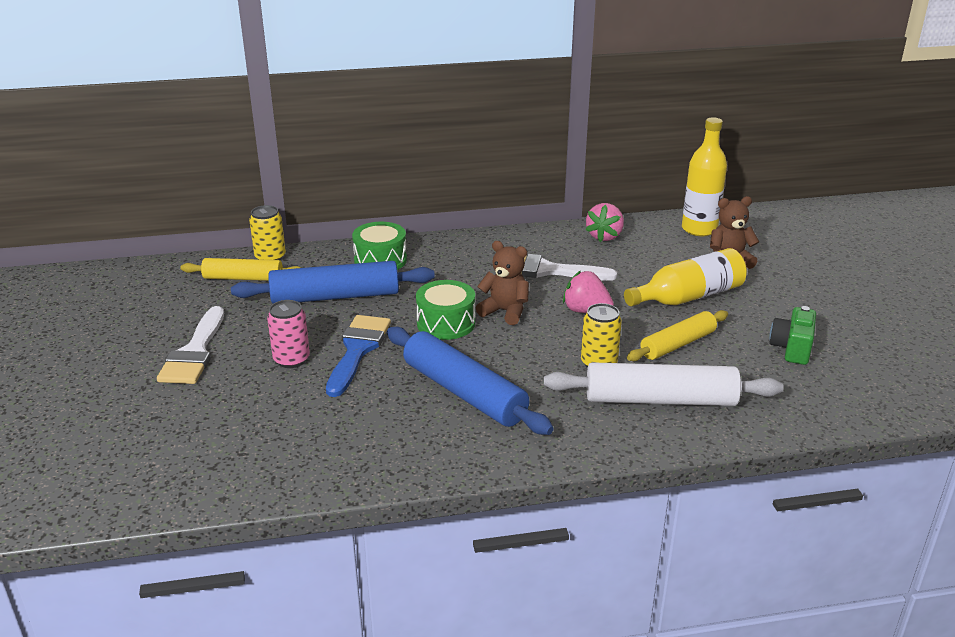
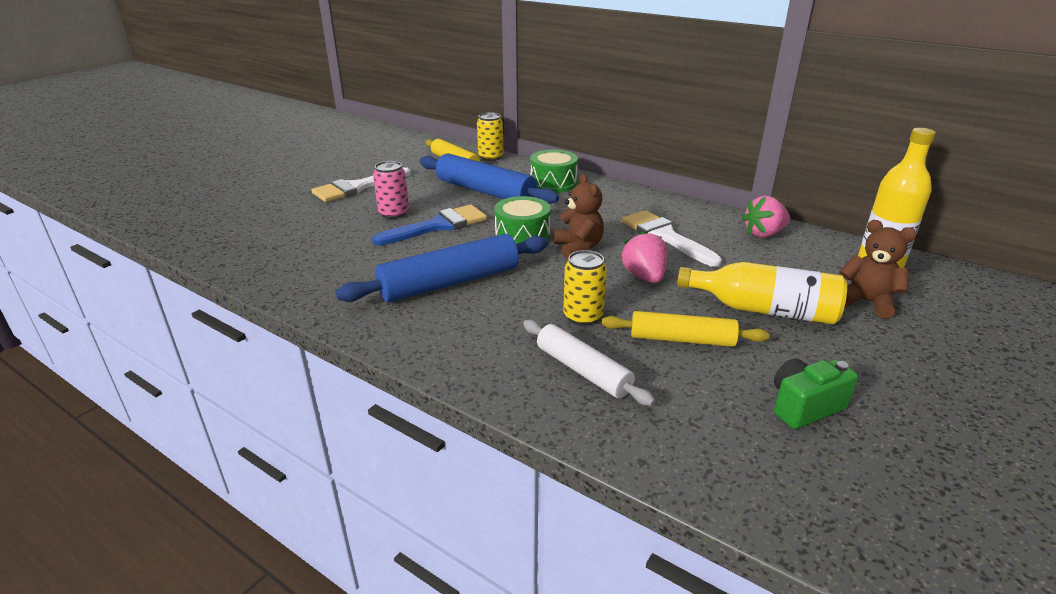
camera: 45 degrees right, 0 degrees up
(464, 392) = (450, 282): blue rolling pin -> blue rolling pin turned 60 degrees clockwise
(660, 400) = (583, 370): white rolling pin -> white rolling pin, size x0.64

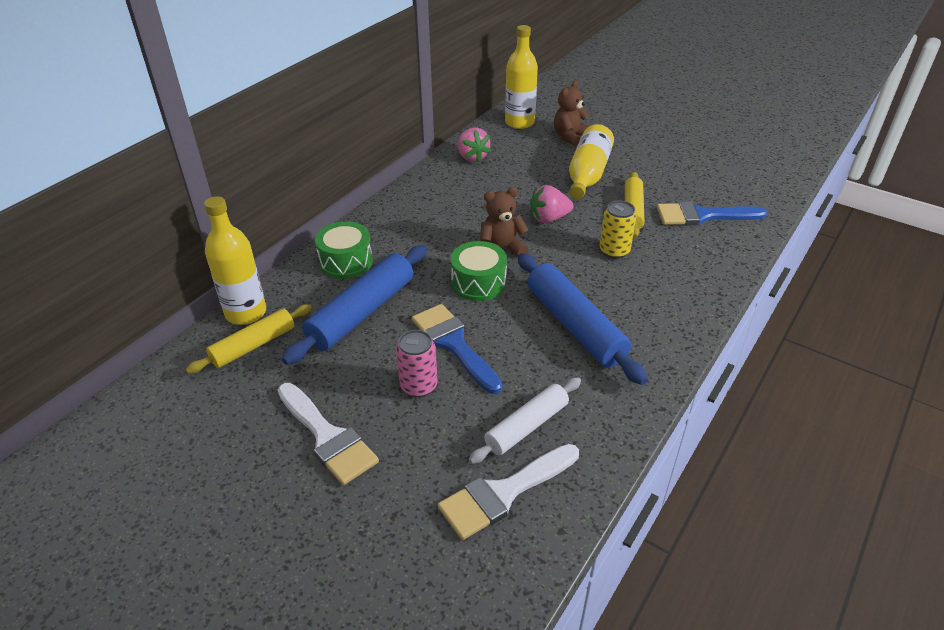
camera: 90 degrees left, 10 degrees up
(490, 157) = (246, 313): yellow can -> yellow bottle
(583, 370) = (681, 253): white rolling pin -> white rolling pin (526, 426)
(665, 236) = (478, 202): white brush -> white brush (503, 493)
(687, 406) = (702, 216): none -> blue brush
(804, 407) = (687, 178): green camera -> none

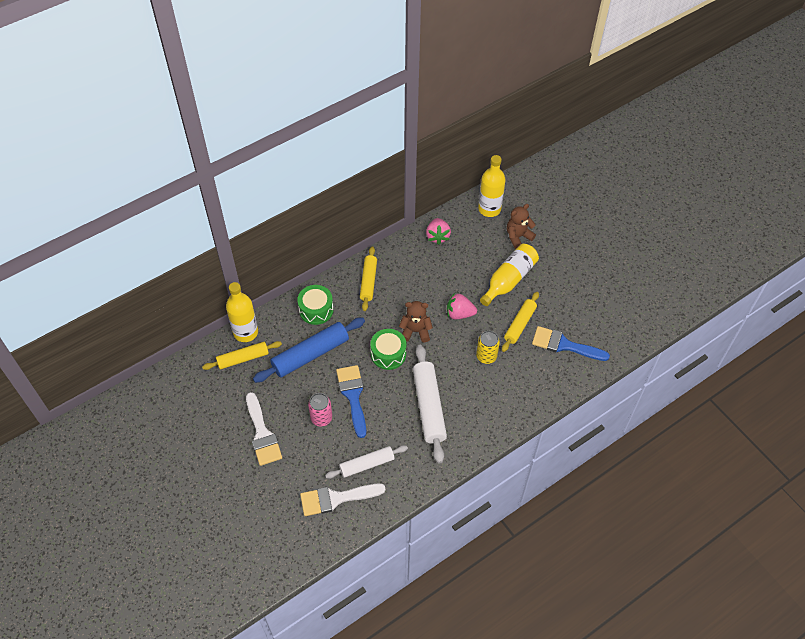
camera: 20 degrees right, 15 degrees up
(406, 216) = (368, 281): none -> yellow rolling pin
(575, 325) = (429, 407): blue rolling pin -> white rolling pin

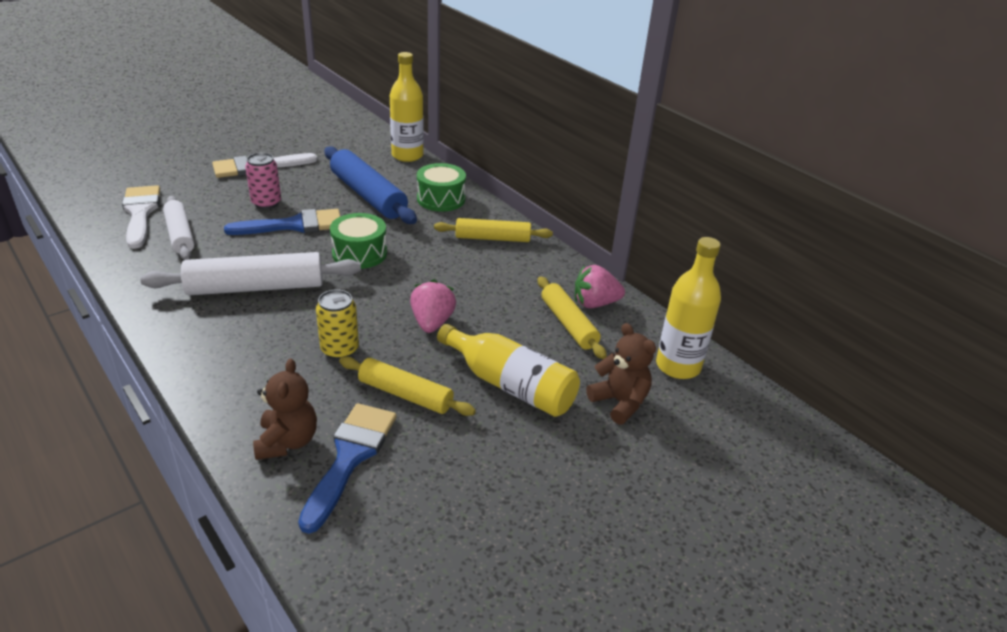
camera: 85 degrees right, 20 degrees down
(243, 358) = (369, 154): yellow rolling pin -> yellow rolling pin (568, 324)
(415, 331) = (399, 278): brown teddy bear -> brown teddy bear (287, 442)

